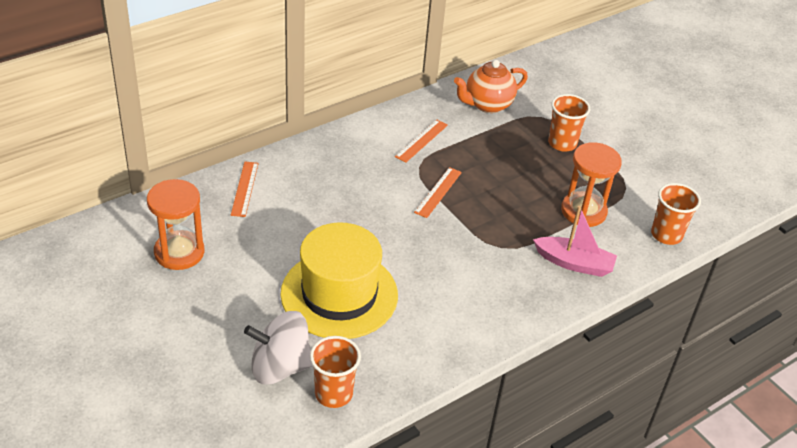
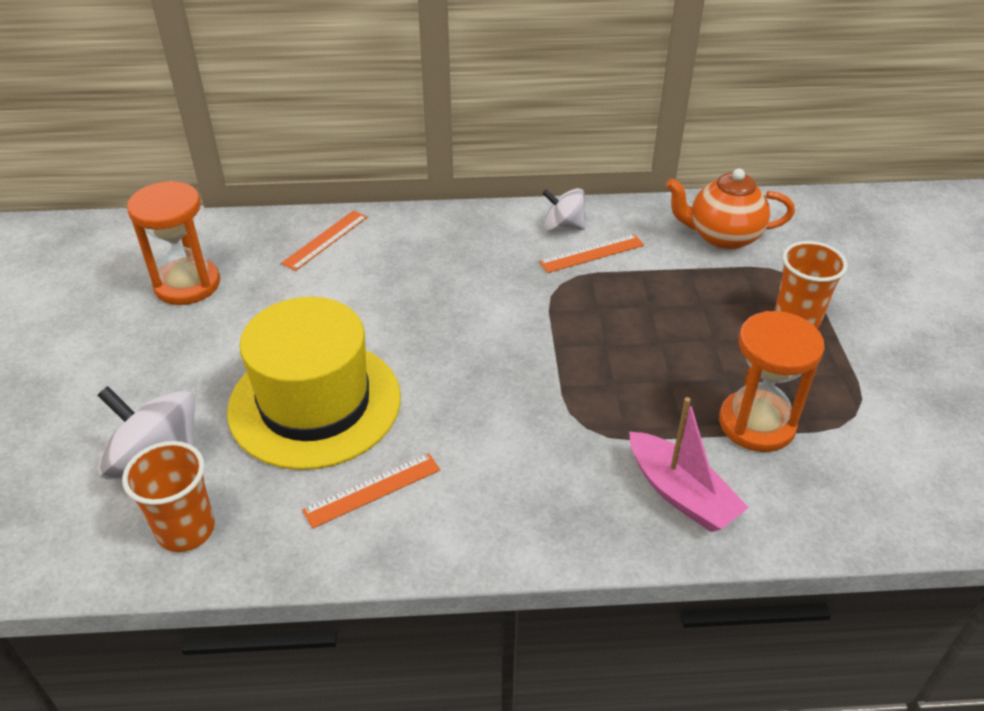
camera: 35 degrees right, 0 degrees up
(390, 128) = (563, 227): none -> white spinning top
(438, 192) = (559, 323): orange ruler -> orange ruler (372, 490)
(666, 235) = (875, 511): orange cup -> none

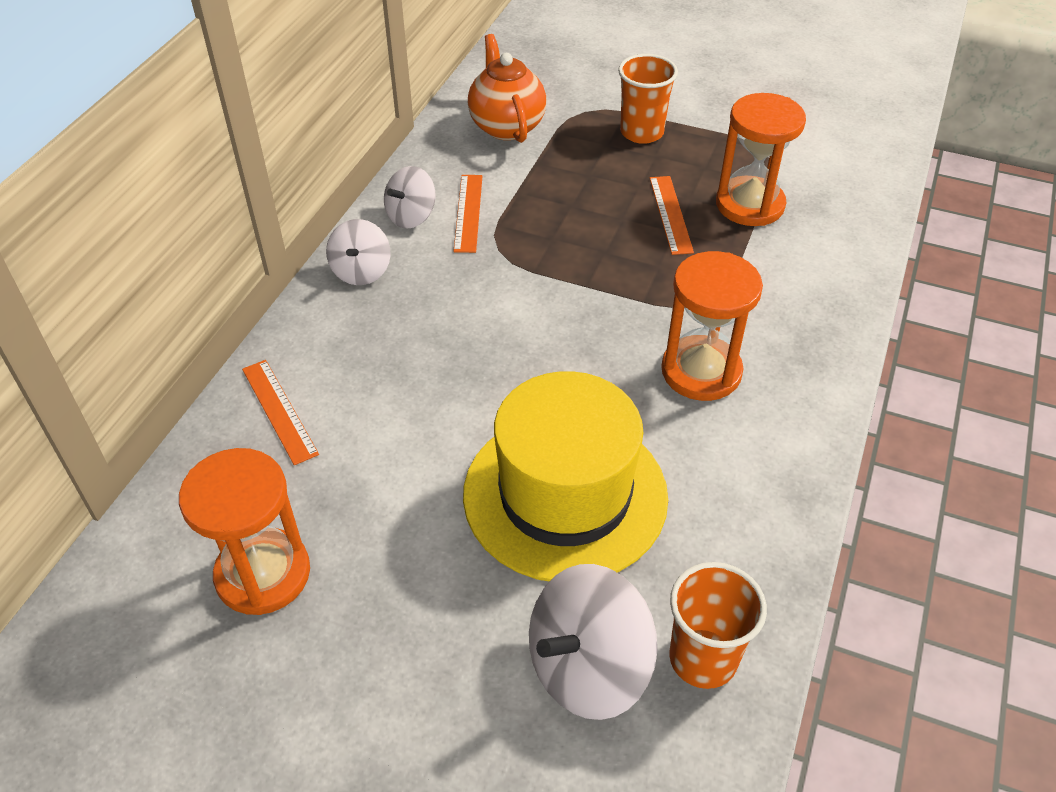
camera: 65 degrees left, 5 degrees up
(372, 490) = (714, 480): orange ruler -> orange ruler (671, 214)
(483, 225) = (361, 271): none -> white spinning top
(496, 448) = (701, 371): none -> orange hourglass
(680, 493) = (806, 277): pink boat -> none
(722, 237) = (506, 126): orange teapot -> orange teapot turned 135 degrees clockwise

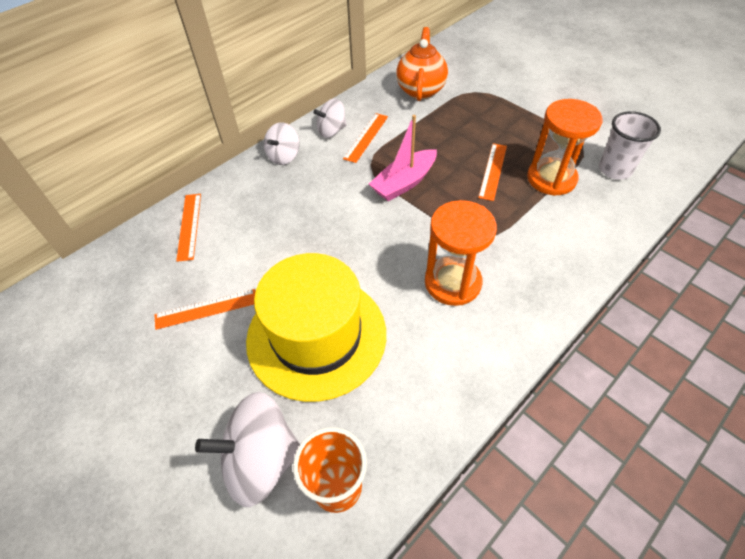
camera: 25 degrees right, 5 degrees up
(263, 574) = (120, 321): orange hourglass -> none
(385, 513) = (206, 309): none -> orange ruler
(561, 261) = (404, 183): none -> pink boat
(641, 132) = (504, 113): orange cup -> none
(820, 173) = (615, 170): none -> white cup

